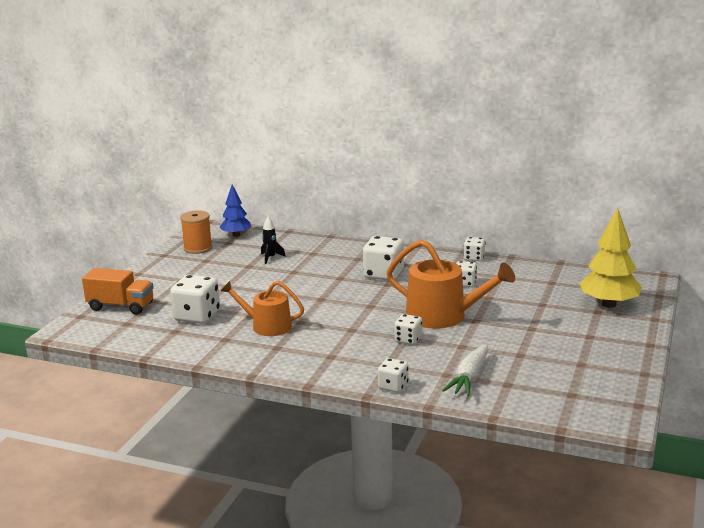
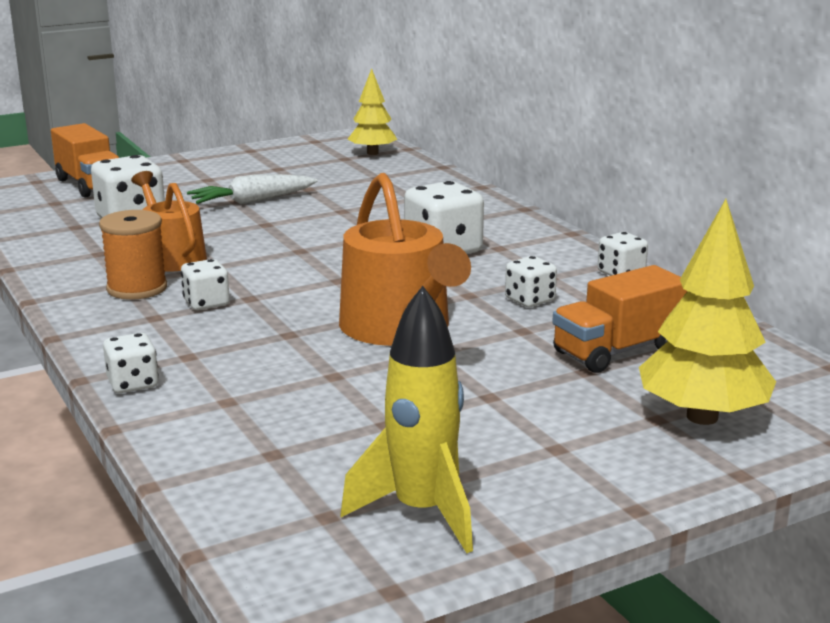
camera: 40 degrees right, 0 degrees up
(198, 248) = (300, 154): orange spool -> orange spool (137, 288)
(236, 235) = (372, 153): blue tree -> yellow tree
(270, 258) = (352, 188): black rocket -> none
(408, 340) = (286, 337): white dice -> white dice (206, 303)
(469, 378) = (243, 420): white carrot -> white carrot (251, 201)
(537, 291) = (617, 351): none -> orange truck
(596, 378) = (422, 512): none -> yellow rocket

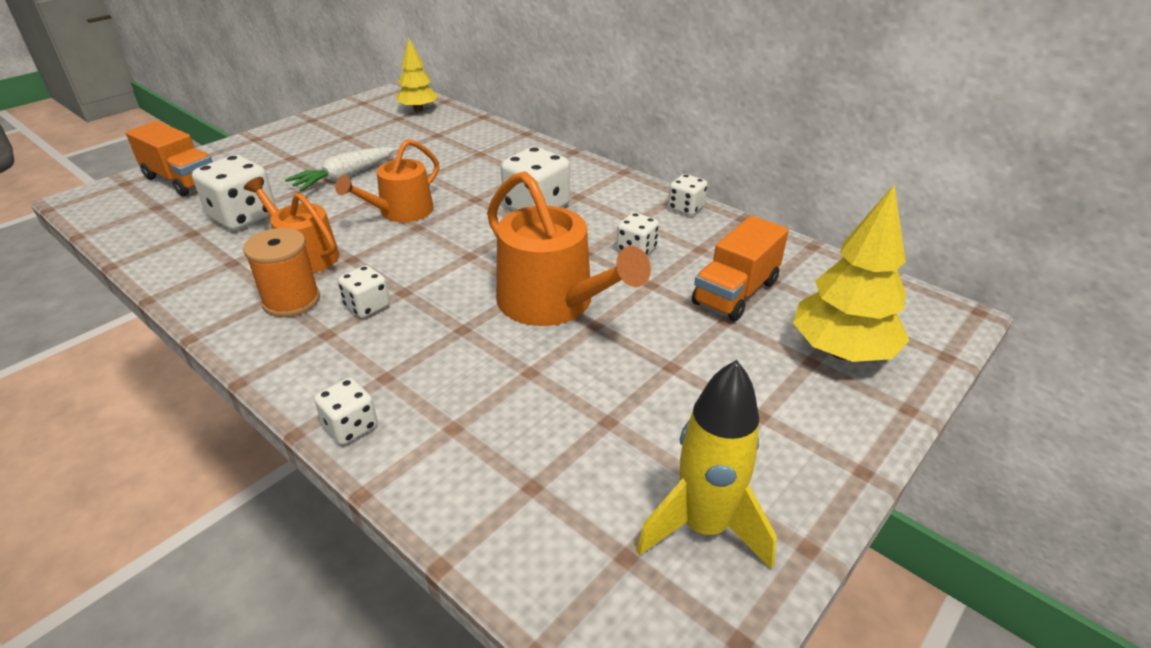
camera: 20 degrees left, 15 degrees up
(291, 236) = (401, 212): none -> orange watering can

